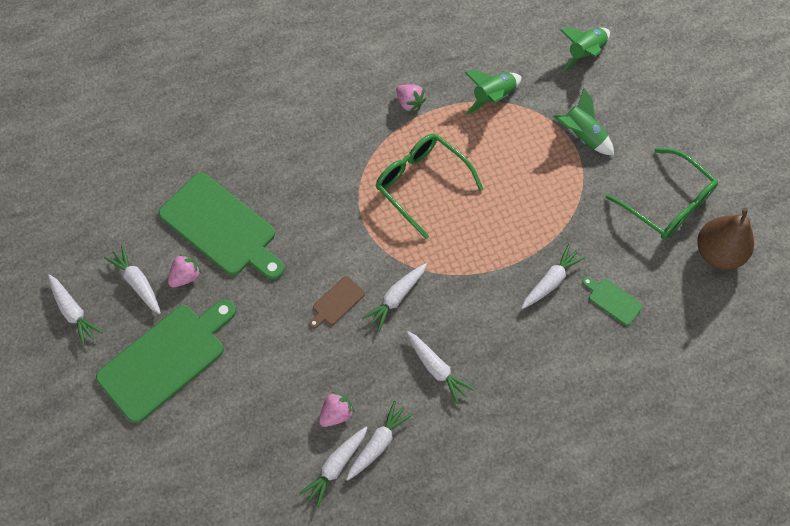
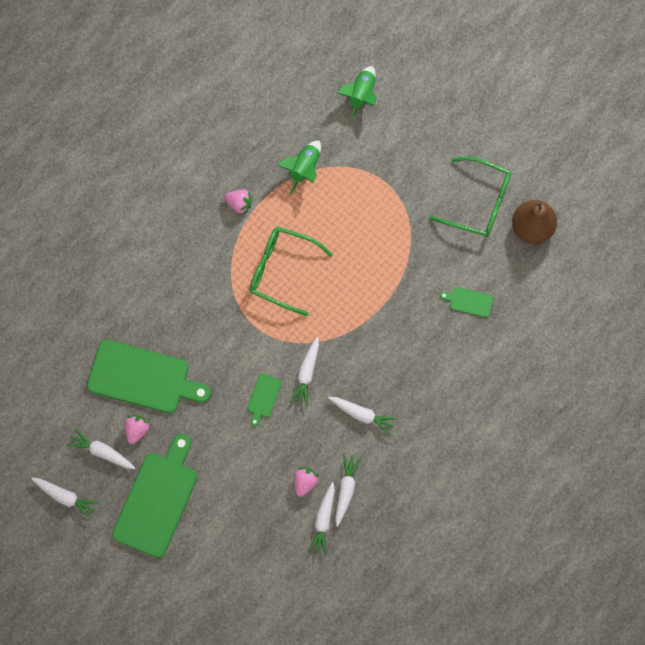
camera: 25 degrees left, 10 degrees up
(337, 302) = (263, 397): brown cutting board -> green cutting board
(551, 281) = (416, 307): white carrot -> none
(582, 136) = (389, 172): green rocket -> none

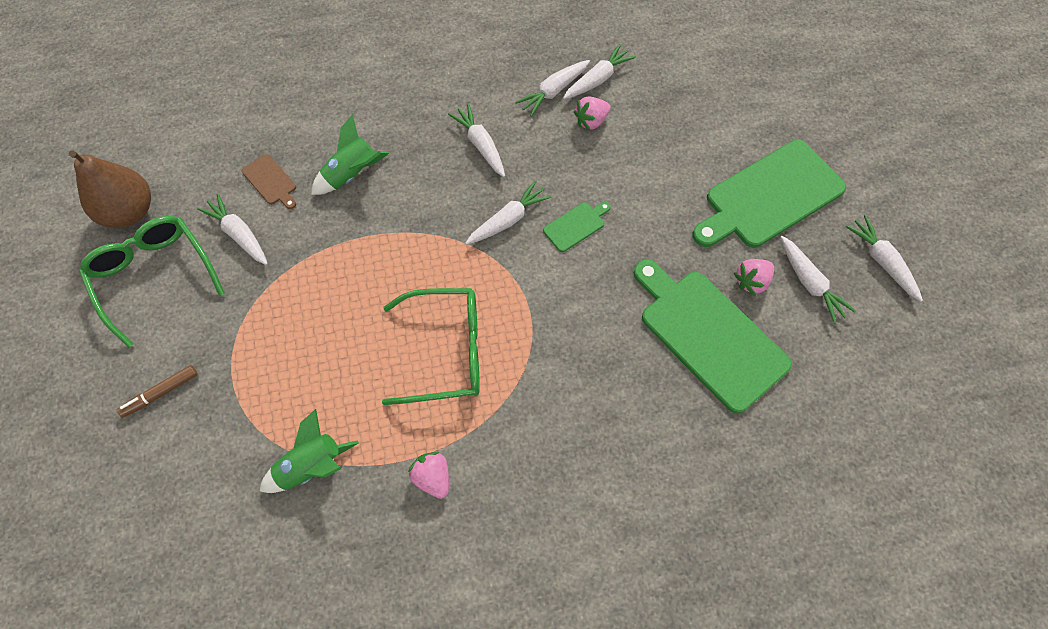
camera: 145 degrees left, 10 degrees down
(282, 271) = (446, 351): green glasses -> green glasses turned 60 degrees counterclockwise
(361, 95) = (150, 519): green rocket -> green rocket (352, 174)
(413, 149) = (161, 393): none -> brown marker
(455, 257) = (239, 234): none -> white carrot
(469, 301) = (270, 181): green cutting board -> brown cutting board

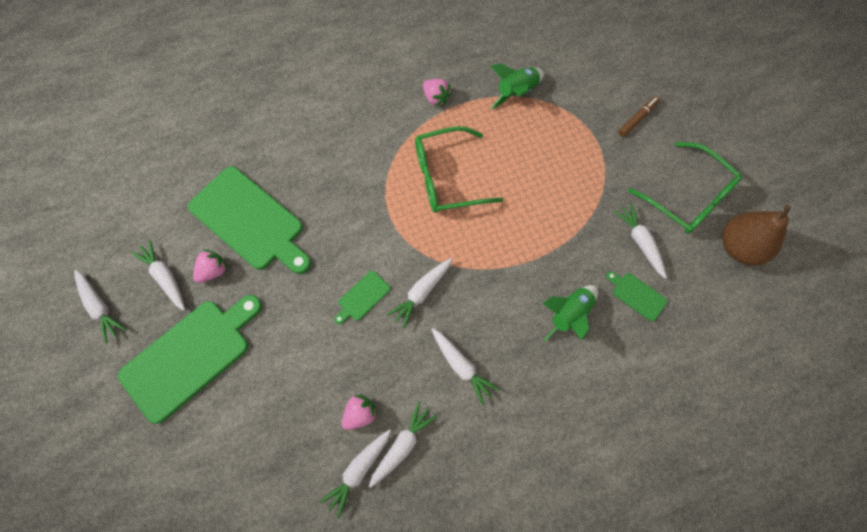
camera: 170 degrees right, 5 degrees up
(239, 234) = (640, 242): white carrot -> white carrot turned 150 degrees counterclockwise
(270, 181) = (637, 295): brown cutting board -> green cutting board

